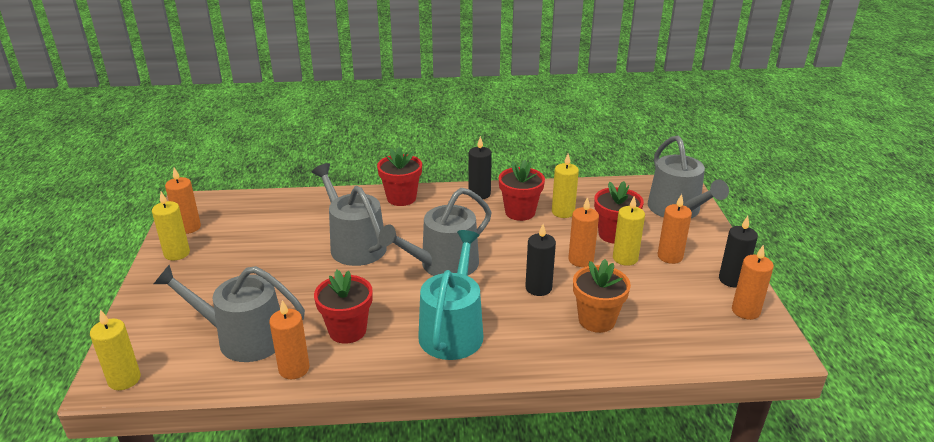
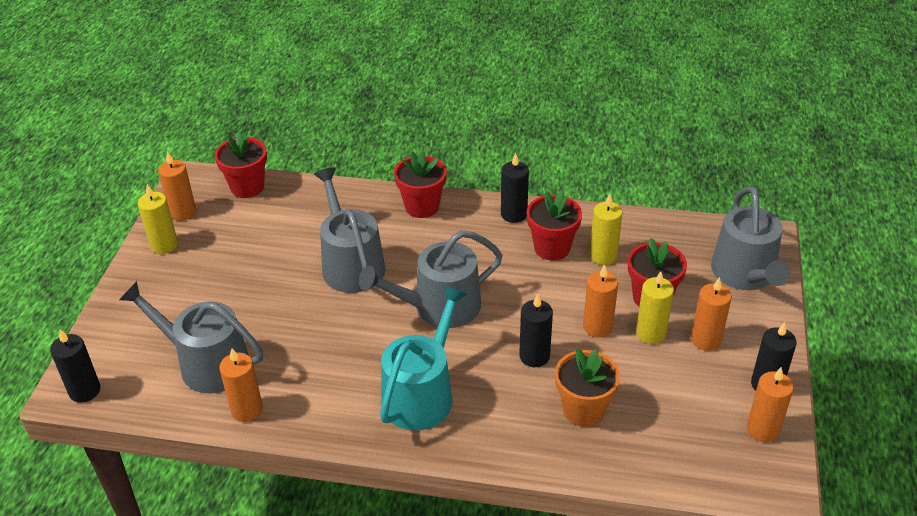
camera: 15 degrees right, 10 degrees up
(124, 379) = (84, 391): yellow candle -> black candle
(347, 330) = (312, 374): red flower pot -> red flower pot (247, 187)

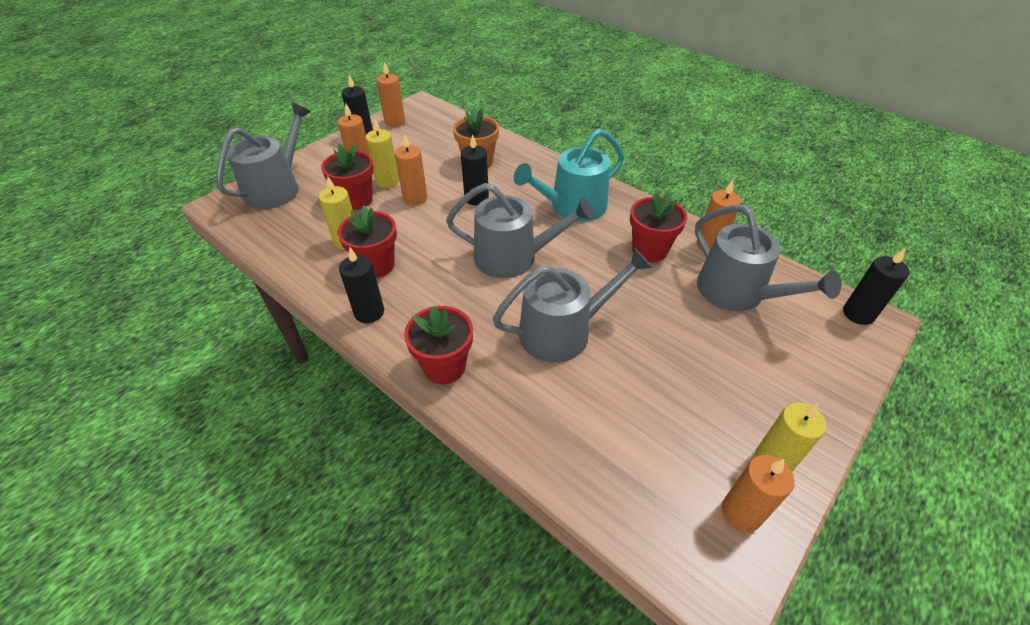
camera: 150 degrees left, 5 degrees up
(247, 187) = (636, 516): red flower pot -> red flower pot (649, 250)
(350, 264) = (563, 331): grey watering can -> grey watering can turned 120 degrees counterclockwise

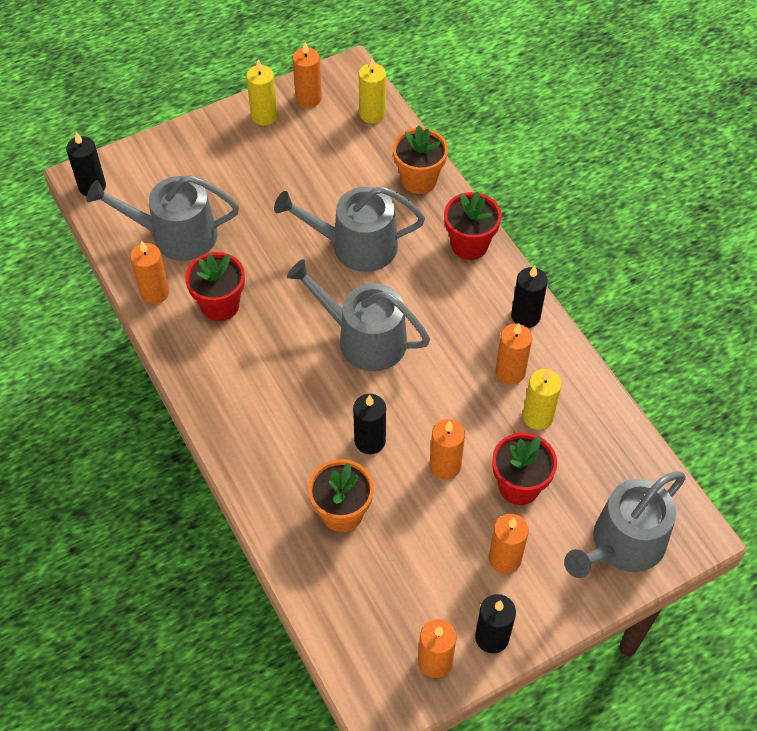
camera: 160 degrees left, 10 degrees up
(376, 265) = (510, 372): red flower pot -> orange candle
(387, 181) = (474, 511): yellow candle -> yellow candle (372, 114)
(531, 429) = (419, 180): none -> orange flower pot
(572, 207) = (263, 390): turquoise watering can -> none
(737, 293) = (175, 235): grey watering can -> grey watering can turned 75 degrees counterclockwise

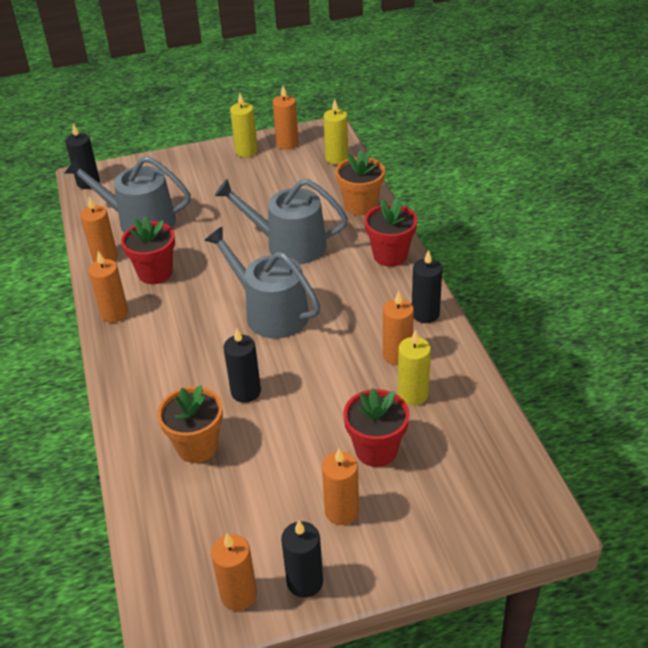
camera: 15 degrees right, 15 degrees down
(445, 466) = (309, 422): orange candle -> orange candle (114, 313)
(622, 544) = (467, 518): grey watering can -> none

